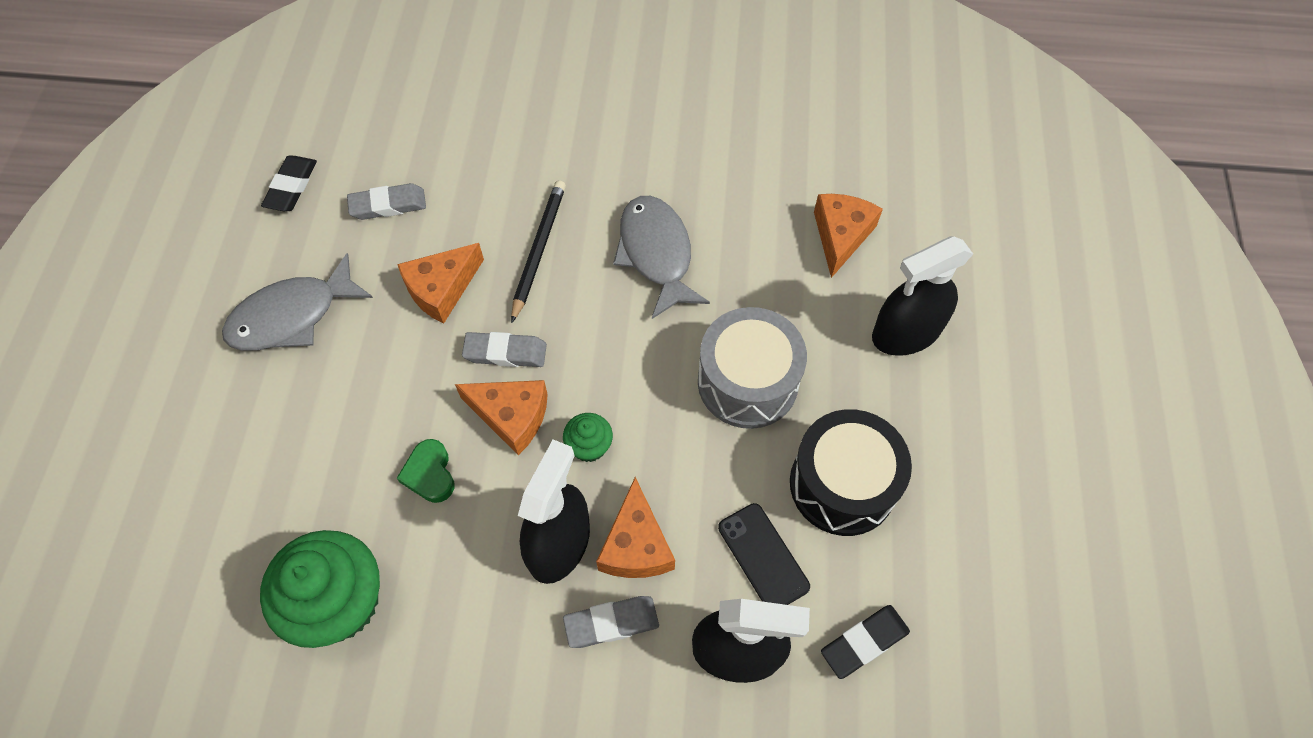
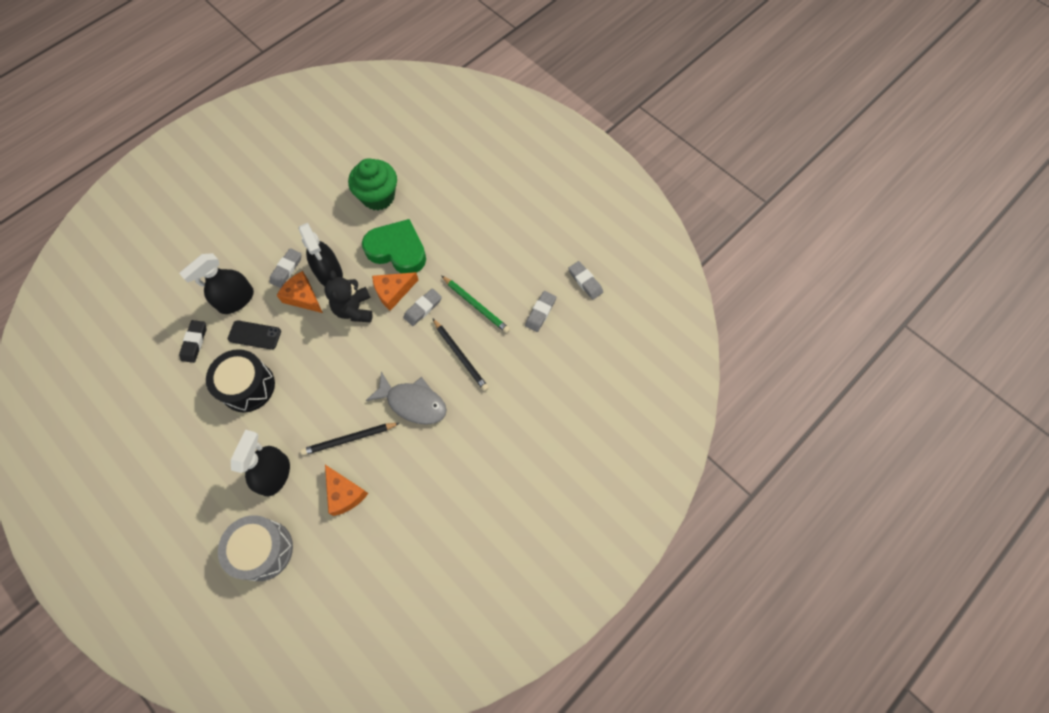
camera: 130 degrees right, 5 degrees up
(291, 187) = (585, 281): black eraser -> grey eraser
(292, 316) = (513, 245): grey fish -> none
(430, 474) = (397, 250): green heart -> green heart, size x2.16
(442, 289) = (476, 305): orange cheese -> green pencil
(589, 446) = (354, 309): green cupcake -> black teddy bear
(747, 382) = (320, 388): grey drum -> grey drum (263, 550)
(774, 287) = (349, 439): none -> black pencil

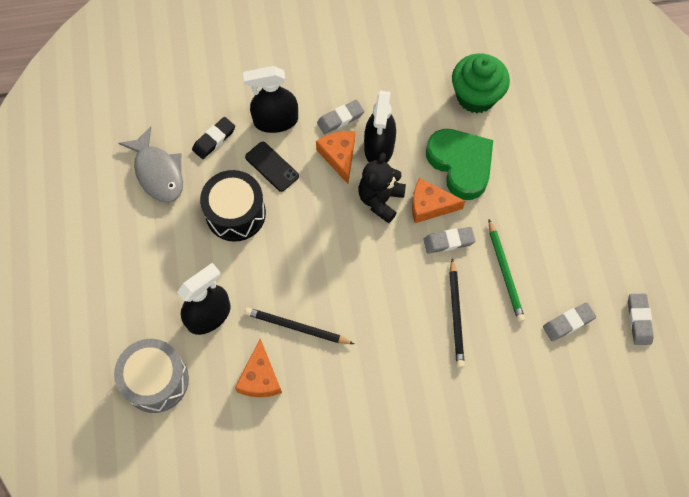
camera: 35 degrees right, 0 degrees up
(413, 403) = (379, 332): grey fish -> grey fish (158, 172)

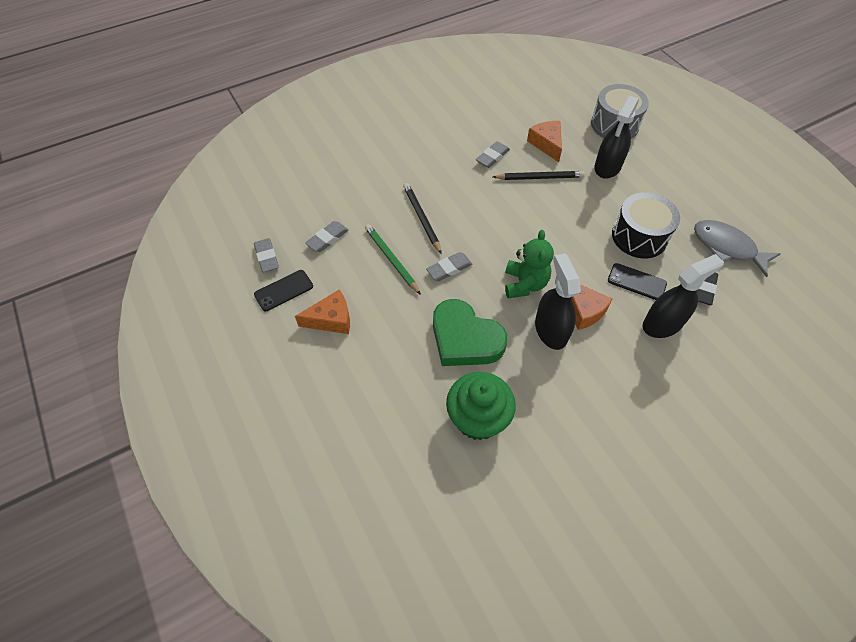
camera: 160 degrees right, 10 degrees down
(340, 119) = (603, 346): grey eraser -> grey eraser (492, 157)
(380, 200) = (524, 284): black teddy bear -> green teddy bear
(430, 205) = (478, 293): orange cheese -> orange cheese (331, 319)
(625, 272) = (284, 290): none -> black phone

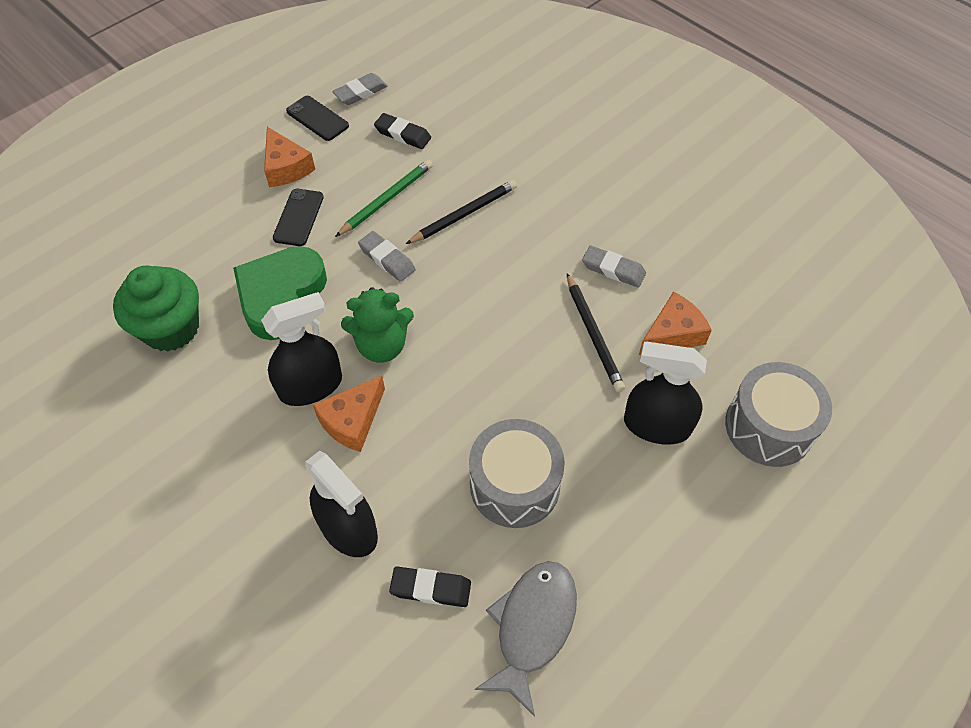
camera: 75 degrees right, 0 degrees up
(327, 239) = (403, 134): grey eraser -> black eraser
(636, 282) = (420, 487): black phone -> black phone (298, 217)
(639, 236) = (514, 485): black drum -> grey drum

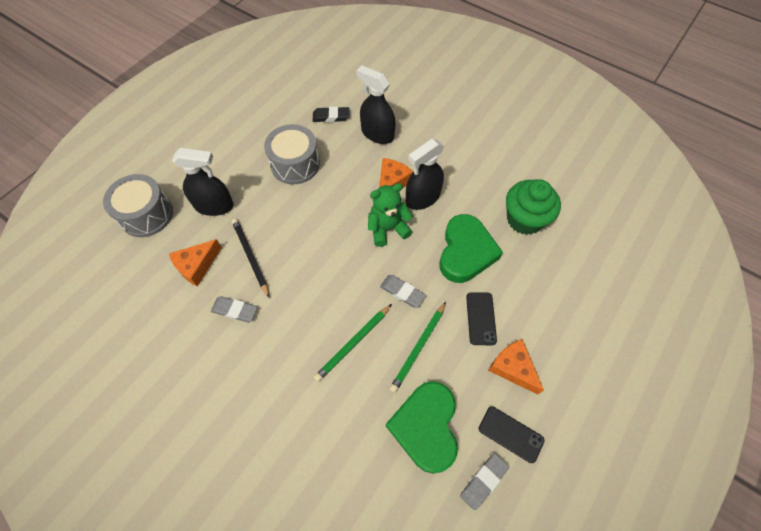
camera: 170 degrees right, 5 degrees up
(403, 134) = (425, 427): black eraser -> green heart
(464, 214) = (353, 343): black pencil -> green pencil
(532, 627) = (281, 110): grey fish -> none

